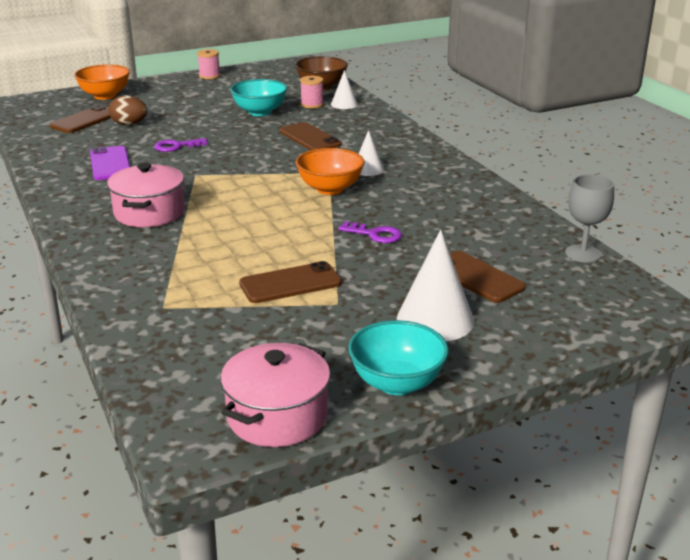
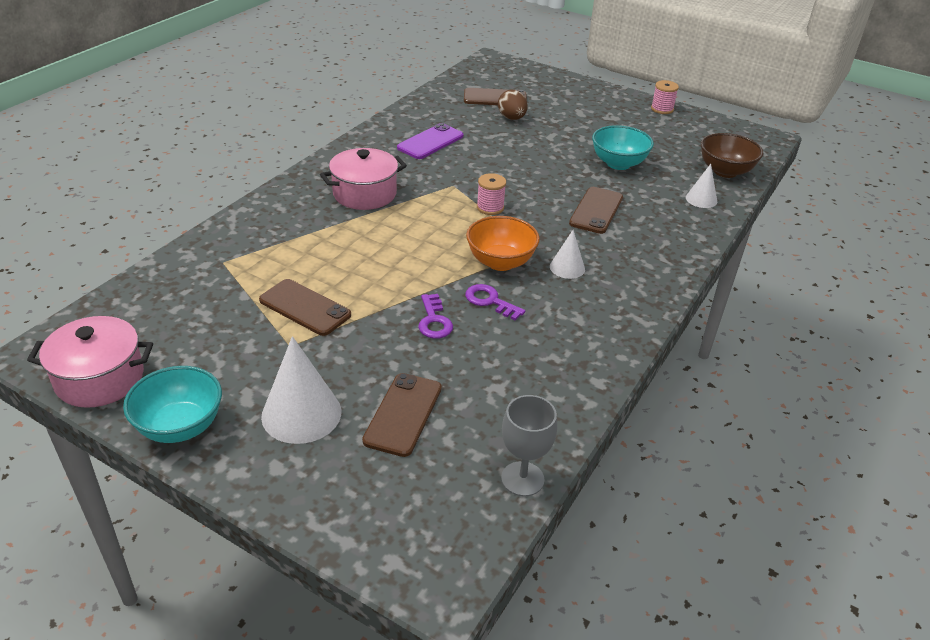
camera: 55 degrees right, 10 degrees up
(105, 96) = (552, 85): orange bowl -> none
(176, 146) = (496, 155): purple key -> purple key (490, 301)
(312, 104) = (674, 183): pink spool -> pink spool (490, 207)

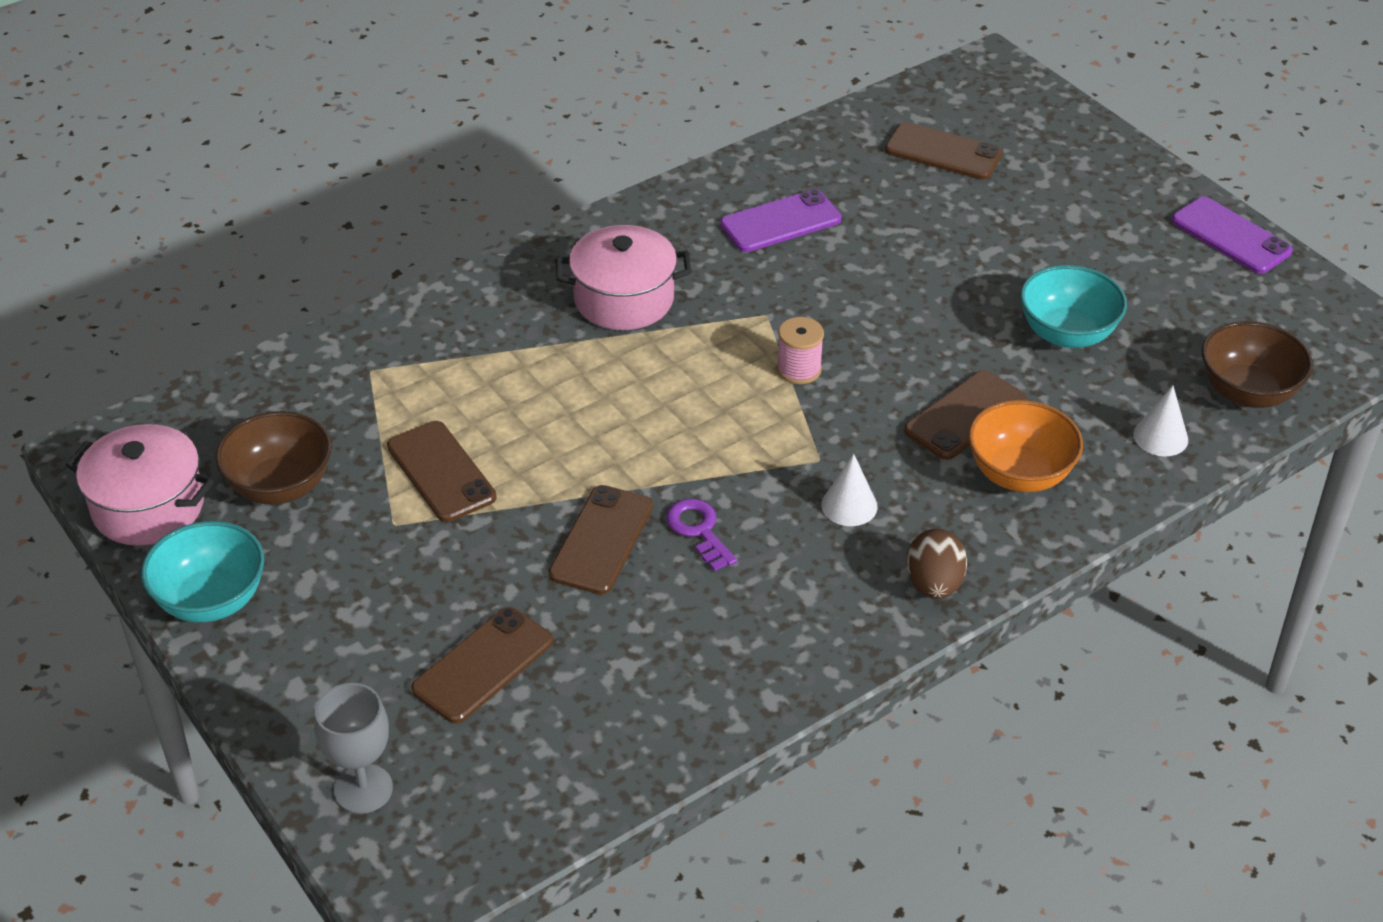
camera: 25 degrees right, 5 degrees up
(195, 342) = (280, 486): none -> brown bowl
(301, 413) = (359, 626): white cone -> none
(434, 321) = (602, 540): purple key -> brown phone
(500, 262) = (754, 470): orange bowl -> orange bowl (1019, 474)
(511, 118) = (945, 201): brown egg -> brown egg (934, 584)
(522, 479) = (580, 799): grey goblet -> grey goblet (363, 789)
(662, 109) = (1230, 236): pink spool -> purple phone

